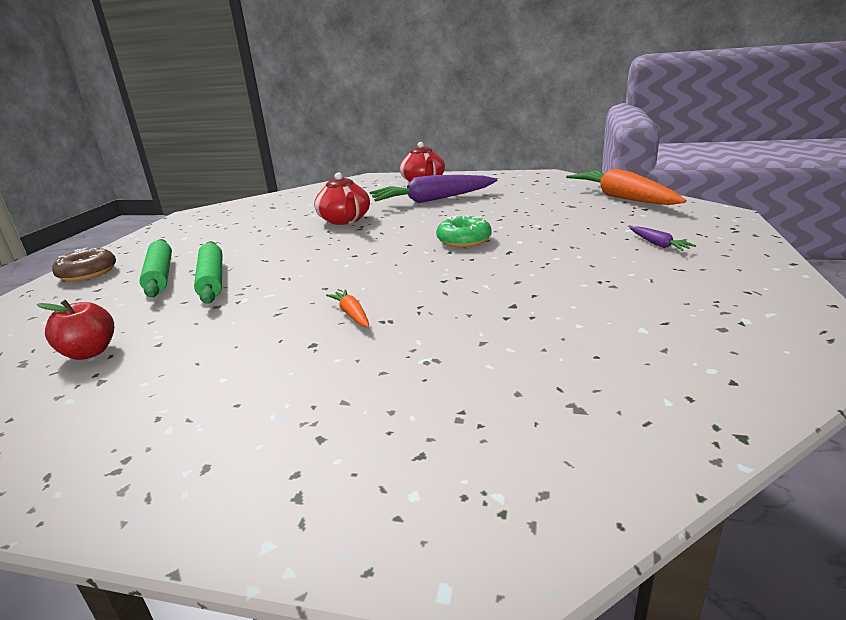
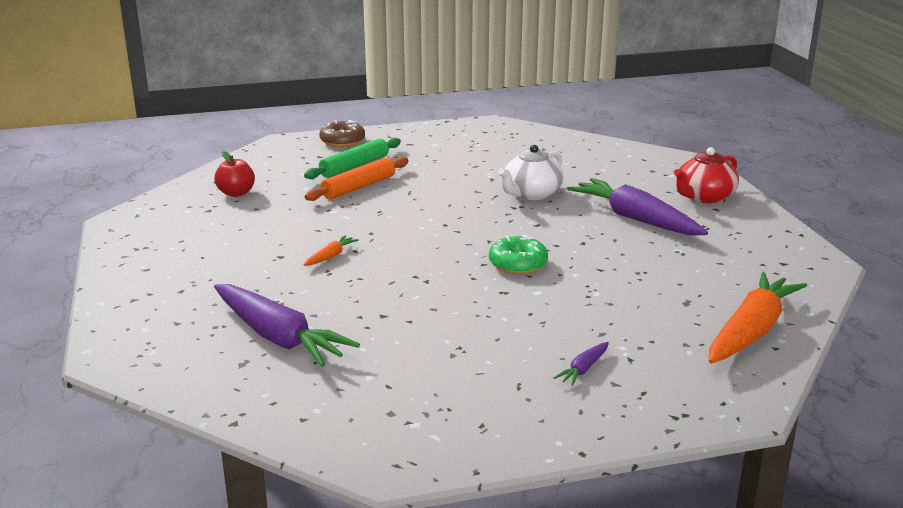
camera: 60 degrees right, 0 degrees up
(212, 279) = (359, 187): green rolling pin -> orange rolling pin
(345, 220) = (531, 194): red teapot -> white teapot
(524, 372) = (279, 337): none -> purple carrot

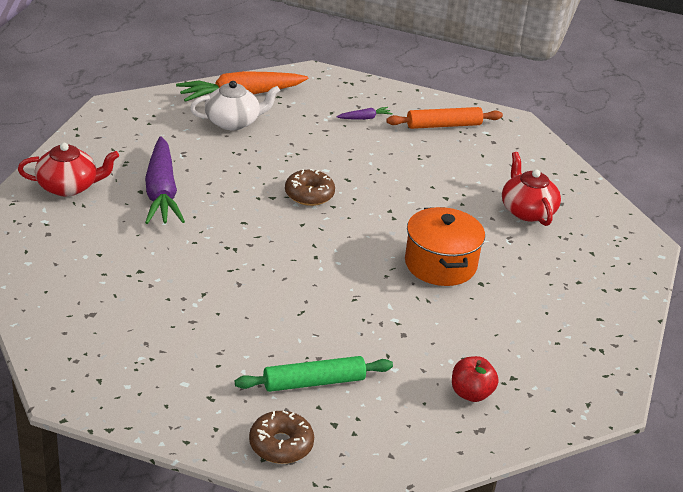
camera: 150 degrees left, 10 degrees up
(279, 337) = (527, 211): purple carrot -> red teapot
(331, 256) = (440, 264): orange carrot -> orange pot
(359, 187) = (341, 343): orange rolling pin -> orange rolling pin (443, 125)
(518, 264) = (309, 194): green donut -> brown donut
(531, 194) = (198, 257): white teapot -> white teapot (233, 122)

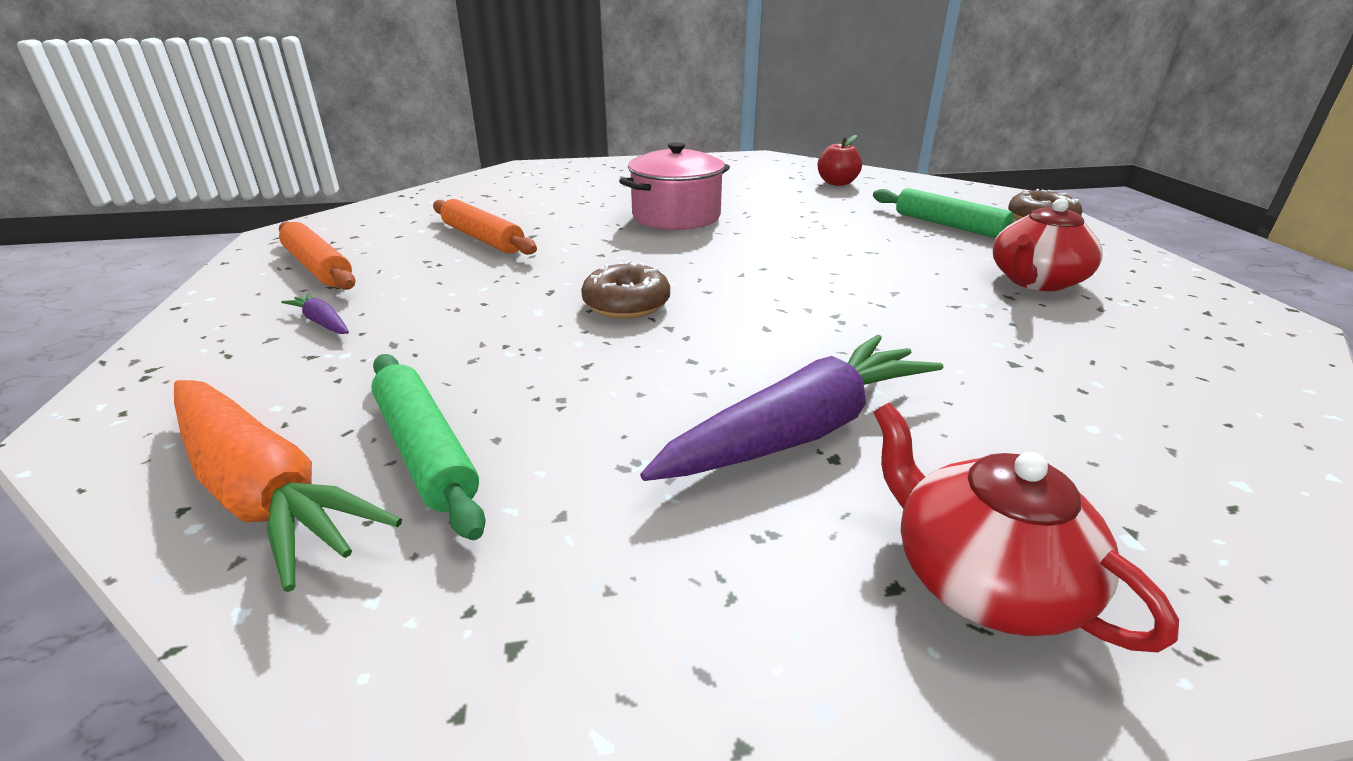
camera: 115 degrees left, 5 degrees down
(233, 122) = (425, 451): white teapot -> green rolling pin
(440, 264) = (676, 216): orange pot -> pink pot
(453, 180) = (483, 238): none -> orange rolling pin
(527, 211) = (517, 202): red teapot -> red teapot (1036, 281)

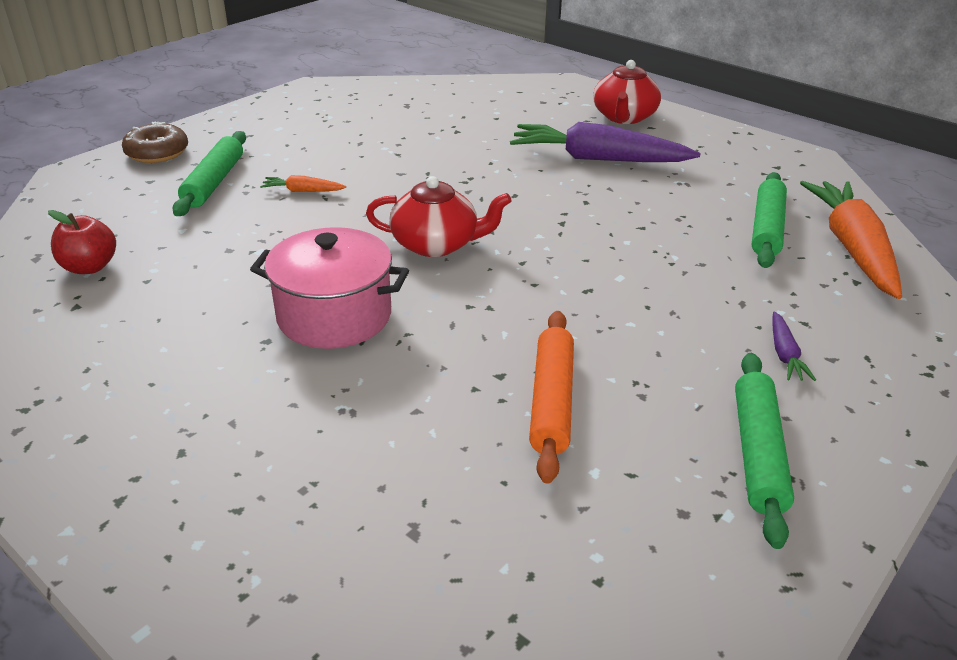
camera: 130 degrees left, 5 degrees up
(317, 267) = (758, 453): orange rolling pin -> green rolling pin
(626, 304) = (557, 249): brown donut -> none
(894, 247) = (302, 191): none -> orange carrot
(1036, 281) = (321, 139): red teapot -> red teapot (436, 244)

